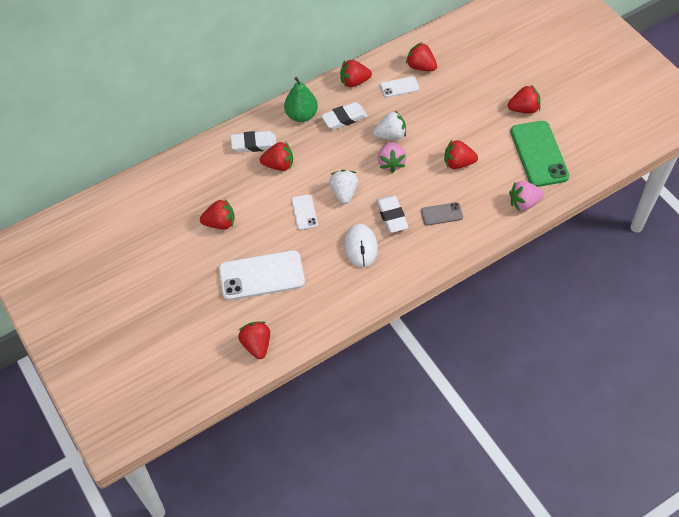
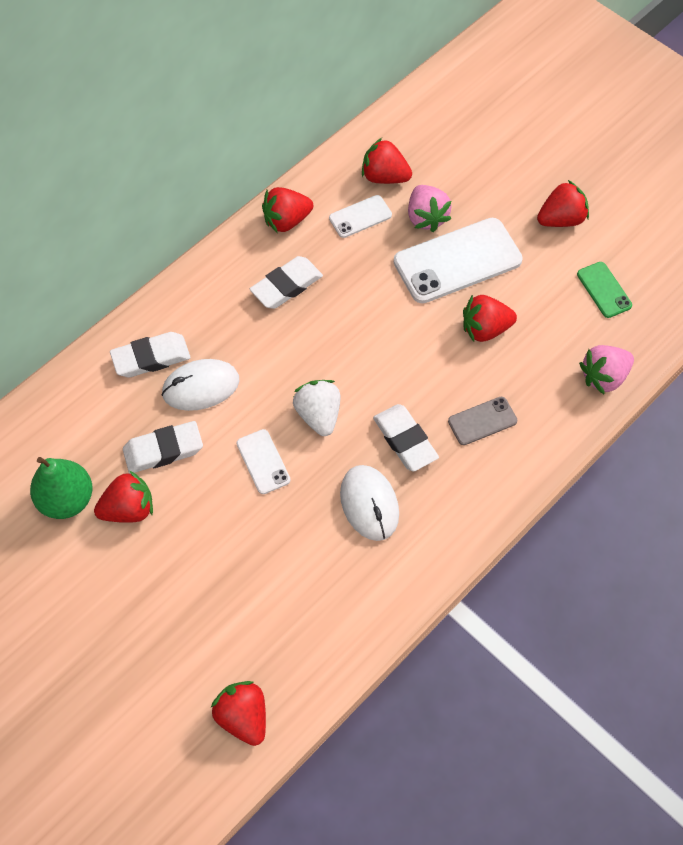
camera: 15 degrees left, 5 degrees up
(248, 195) = (163, 450): none -> white eraser
(261, 275) = (220, 589): white phone -> white phone (457, 261)
(279, 165) = (201, 387): red strawberry -> white mouse
(301, 115) = (216, 293): green pear -> green pear (67, 499)
(390, 135) = (367, 301): white strawberry -> none
(391, 163) = (380, 349): pink strawberry -> pink strawberry (426, 217)
(539, 154) = (604, 290): green phone -> green phone, size x0.50

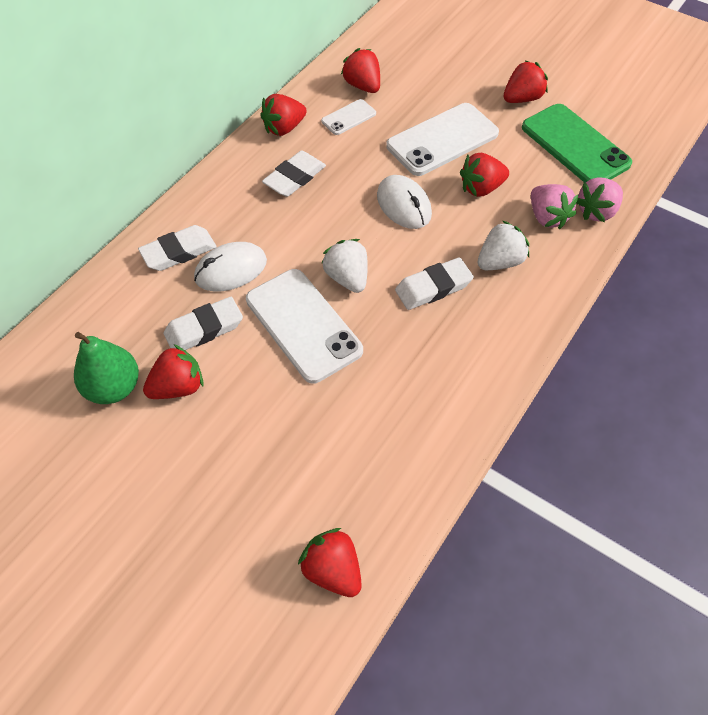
camera: 10 degrees left, 5 degrees down
(263, 462) = (303, 325): white phone -> white phone, size x2.00
(369, 504) = (413, 347): white mouse -> white mouse (404, 205)
(384, 177) = (362, 86): red strawberry -> red strawberry turned 45 degrees clockwise
(405, 440) = (433, 287): white eraser -> white eraser turned 75 degrees counterclockwise
(426, 217) = (406, 111): pink strawberry -> pink strawberry (547, 217)
(482, 421) = (499, 261): grey phone -> white strawberry
(604, 290) = (575, 145): green phone -> green phone, size x2.00

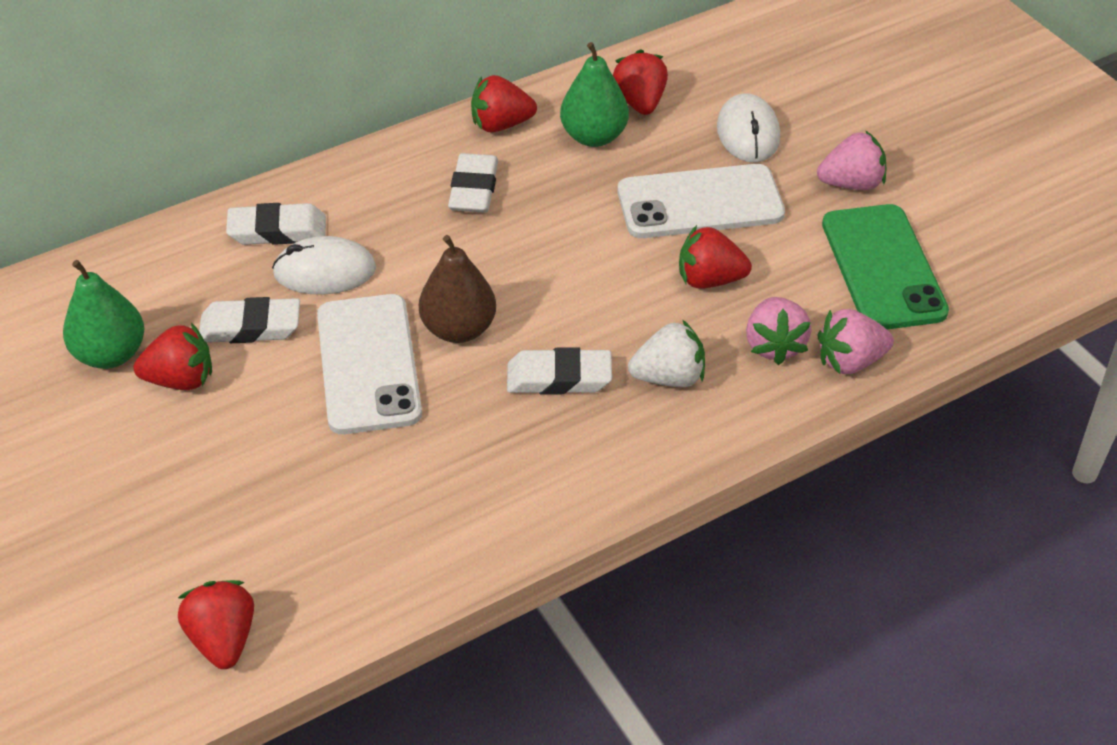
camera: 25 degrees right, 10 degrees down
(295, 178) = (474, 189): white eraser -> white eraser turned 60 degrees counterclockwise
(347, 278) = (459, 329): white strawberry -> brown pear
(348, 117) = (593, 136): white phone -> green pear
(404, 205) = (591, 267): white mouse -> white mouse (748, 133)
(522, 99) = (851, 184): red strawberry -> pink strawberry

